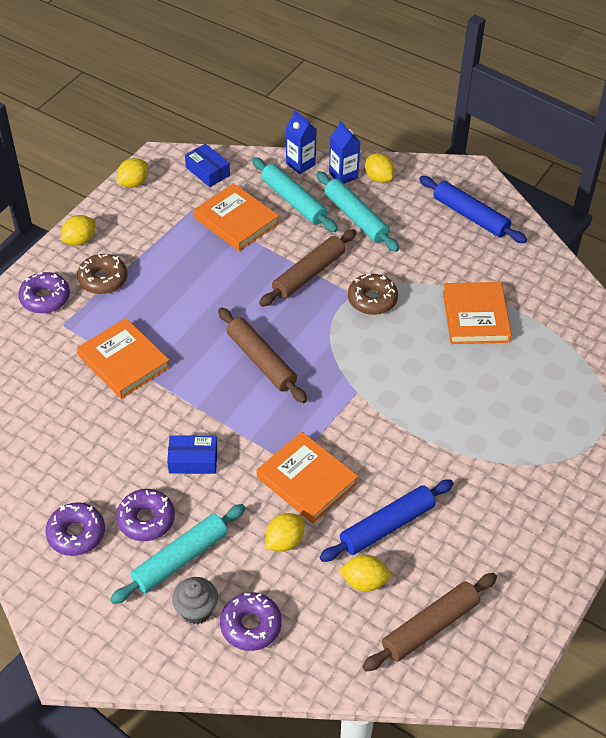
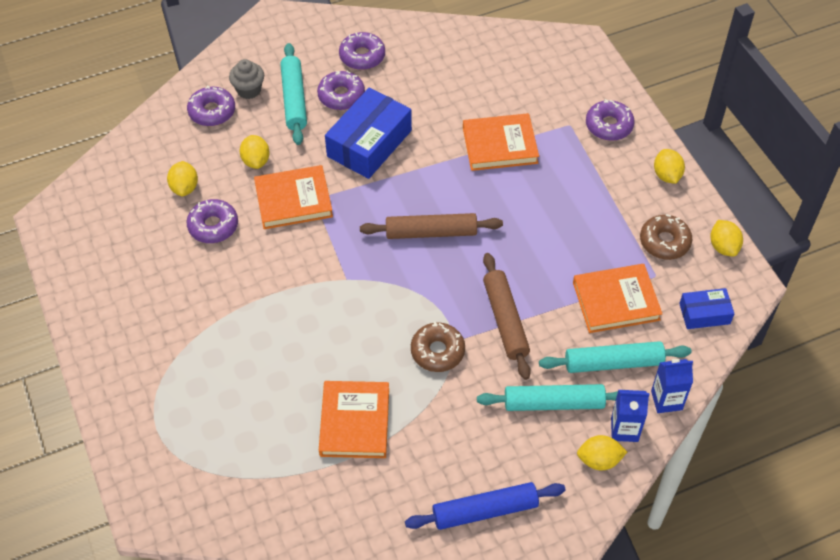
camera: 125 degrees right, 5 degrees up
(103, 279) = (605, 171): brown donut -> brown donut (664, 242)
(193, 460) = (369, 143): blue box -> blue box, size x1.85
(364, 581) = (184, 187): yellow lemon -> yellow lemon turned 45 degrees counterclockwise
(387, 526) = (213, 226): blue rolling pin -> purple donut
(430, 627) = (119, 204): brown rolling pin -> none
(475, 316) = (354, 422): orange book -> orange book turned 60 degrees clockwise

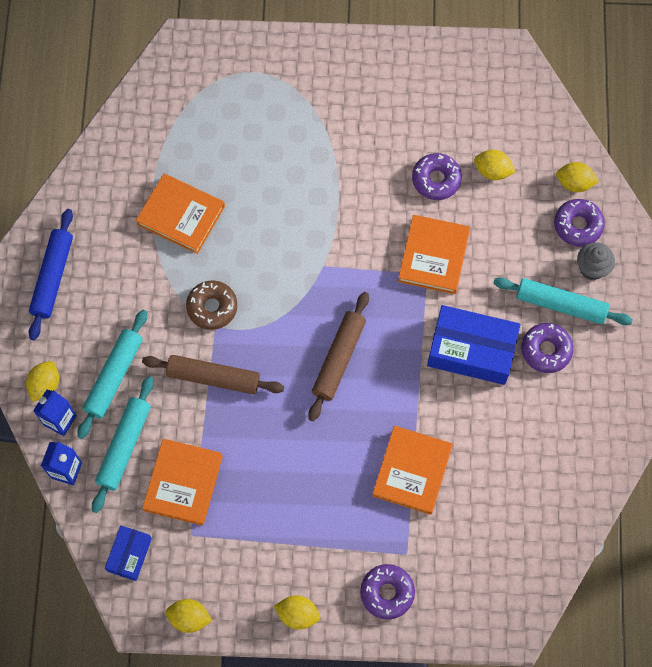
camera: 115 degrees right, 15 degrees up
(256, 161) = (496, 242): yellow lemon -> yellow lemon (574, 183)
(362, 56) = (592, 393): purple donut -> none
(369, 143) = (471, 350): blue box -> blue box turned 45 degrees counterclockwise
(664, 242) = (223, 565): brown donut -> none

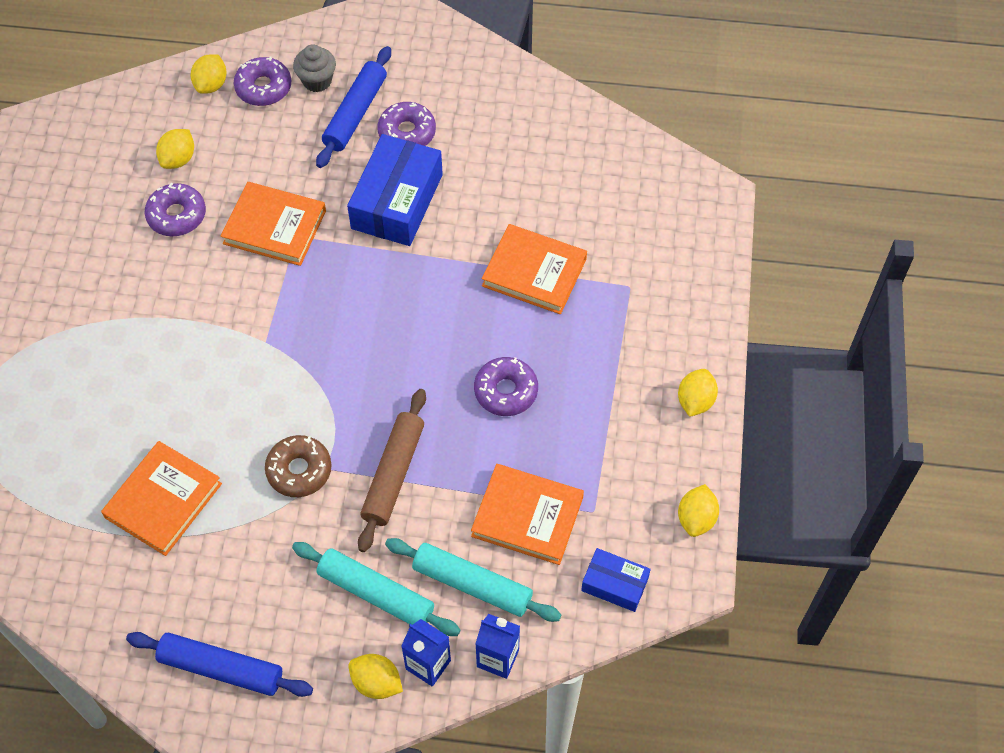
camera: 85 degrees left, 10 degrees down
(339, 359) = (388, 335): brown rolling pin -> none
(387, 593) = (673, 309): purple donut -> purple donut (506, 391)
(560, 305) = (355, 113): turquoise rolling pin -> blue rolling pin

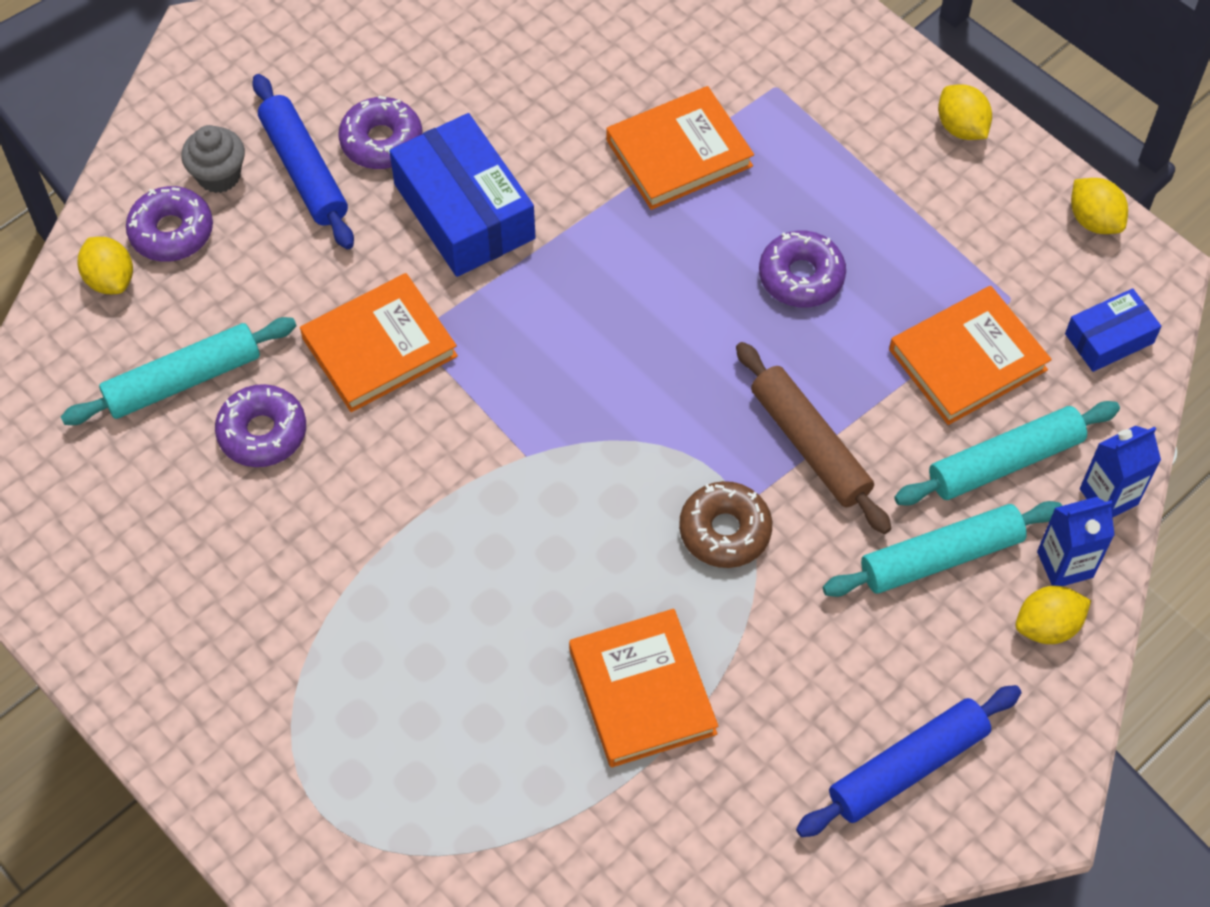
camera: 50 degrees left, 0 degrees up
(178, 159) = (183, 380): yellow lemon -> turquoise rolling pin

